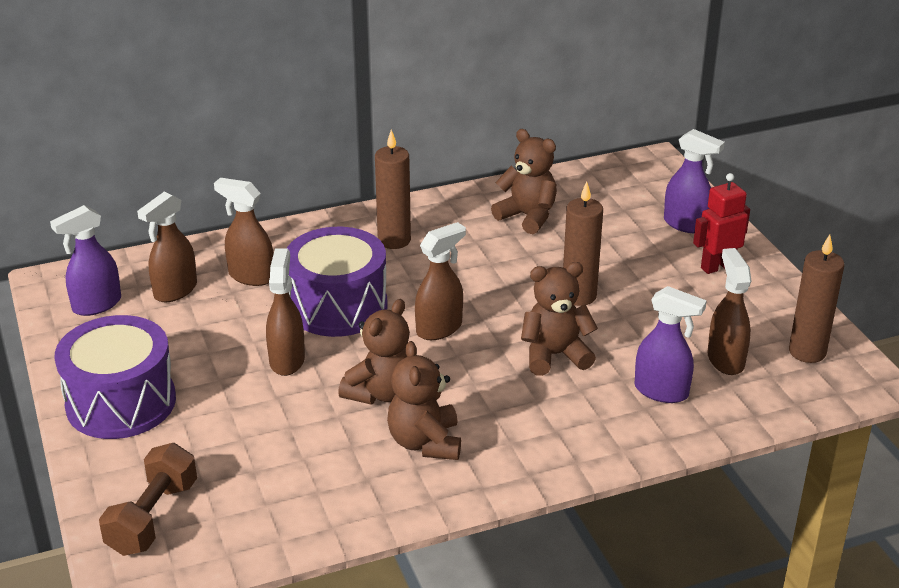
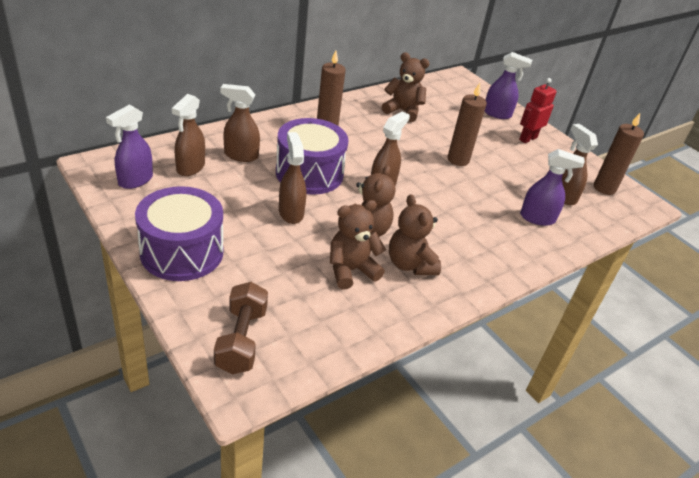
camera: 20 degrees left, 5 degrees up
(555, 355) = (463, 199): brown teddy bear -> brown teddy bear (351, 270)

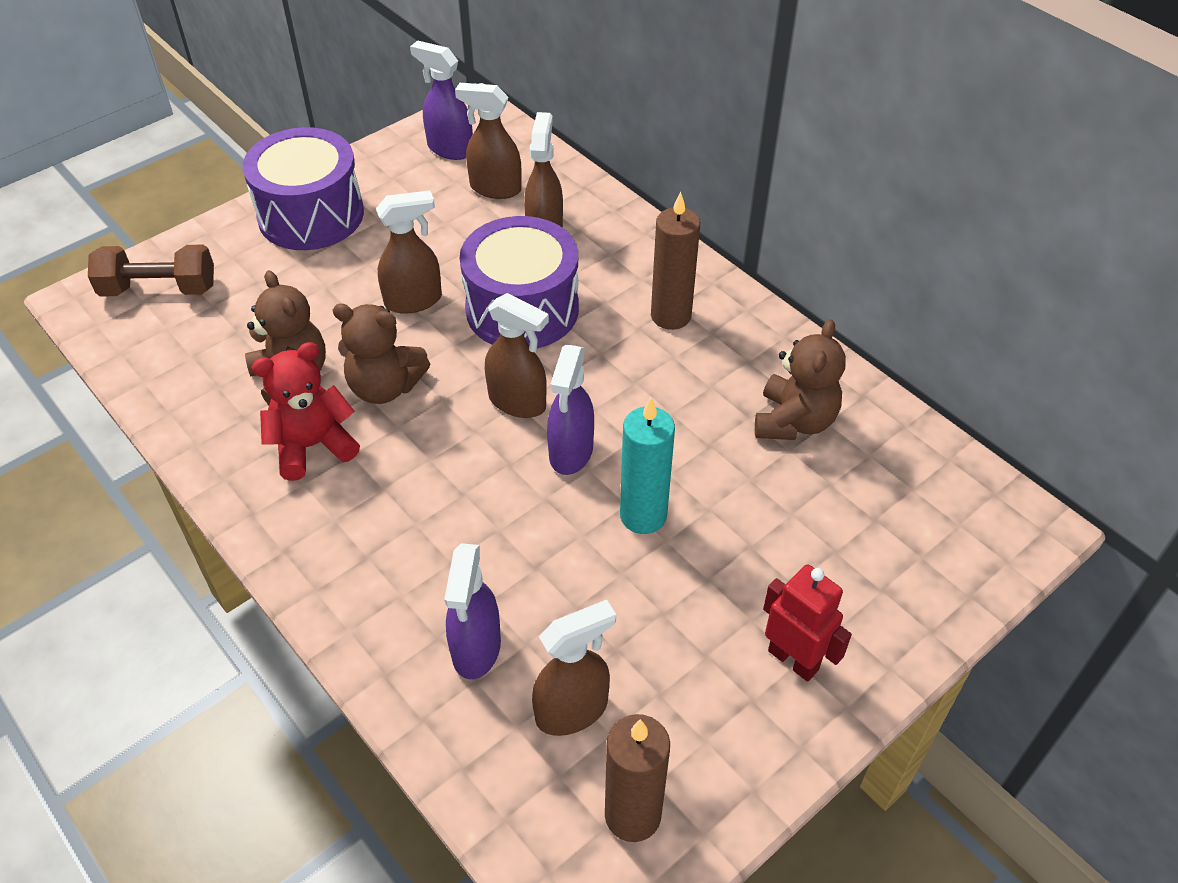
camera: 90 degrees right, 10 degrees up
(410, 264) = (312, 446): brown teddy bear -> red teddy bear
(458, 160) = (643, 515): brown candle -> turquoise candle
(497, 114) = (881, 600): purple spray bottle -> purple spray bottle (571, 452)

